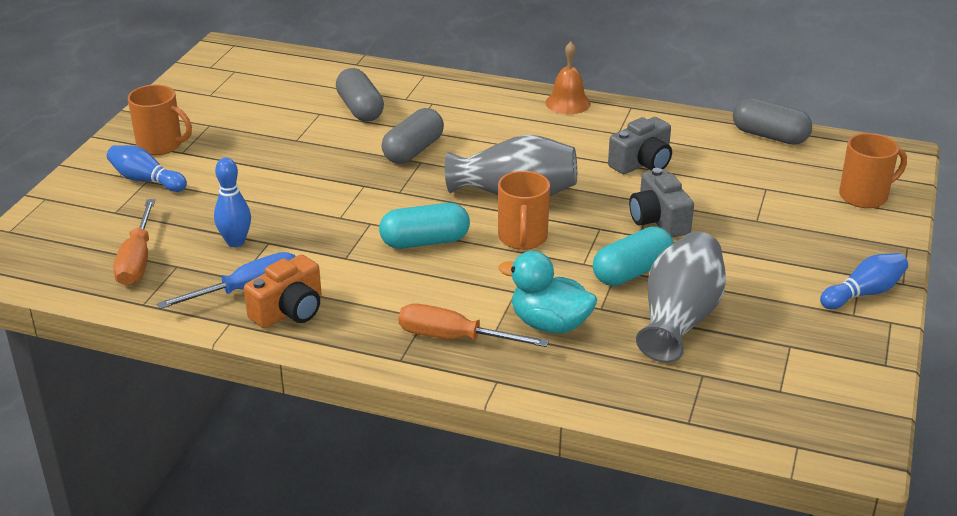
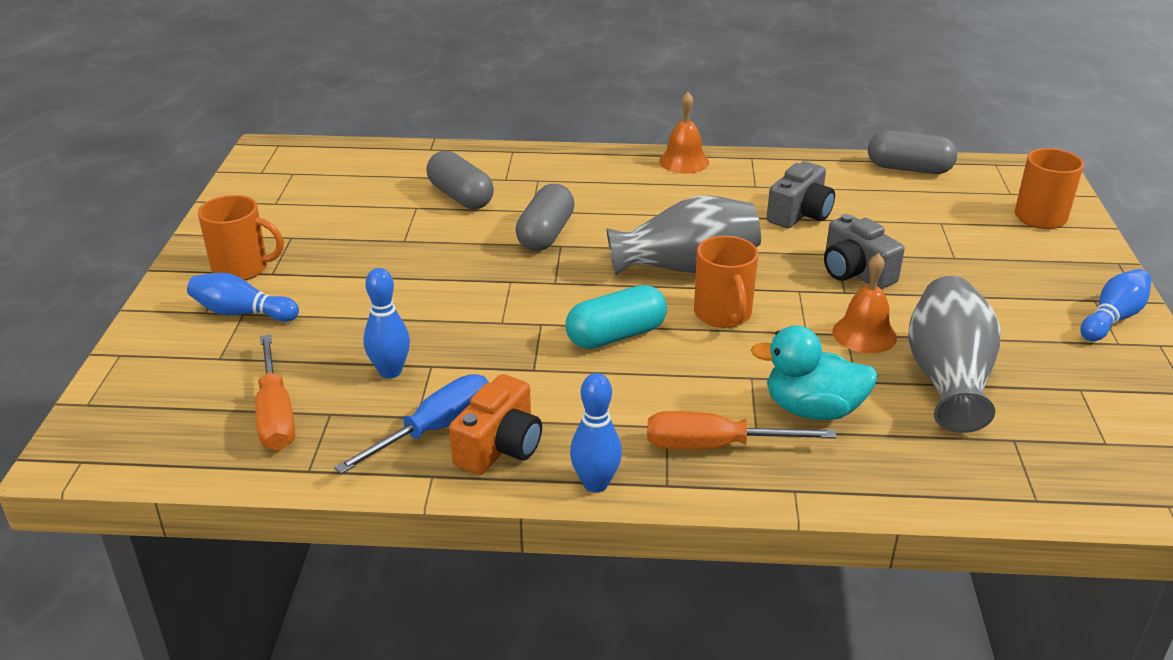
camera: 15 degrees left, 0 degrees up
(346, 349) = (595, 484): none -> blue bowling pin
(632, 272) = (864, 334): turquoise capsule -> orange bell

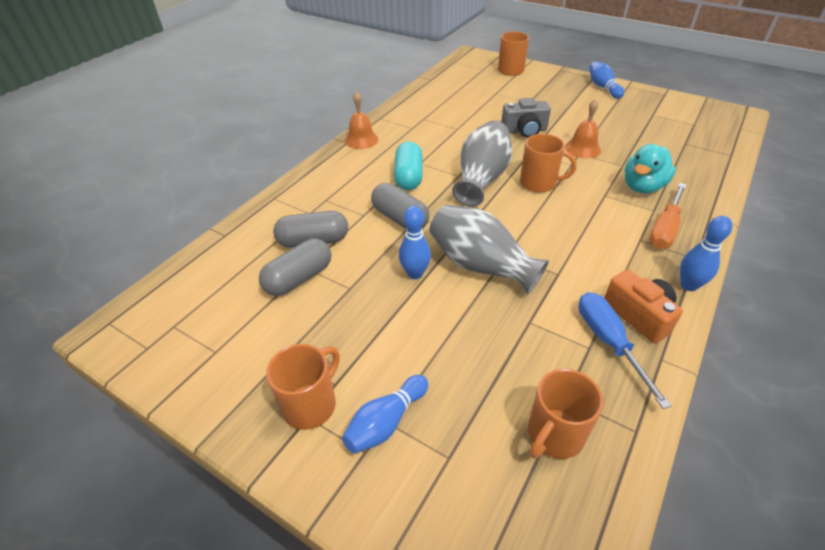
camera: 60 degrees left, 10 degrees up
(275, 414) = (554, 435): orange screwdriver -> orange mug
(390, 371) = (527, 346): blue bowling pin -> blue bowling pin (415, 274)
(616, 335) = (539, 228): turquoise capsule -> turquoise capsule (408, 177)
(800, 214) = (455, 125): grey camera -> none
(909, 169) = (438, 82): grey capsule -> grey capsule (299, 278)
(947, 379) = (631, 141): grey vase -> grey vase (481, 265)

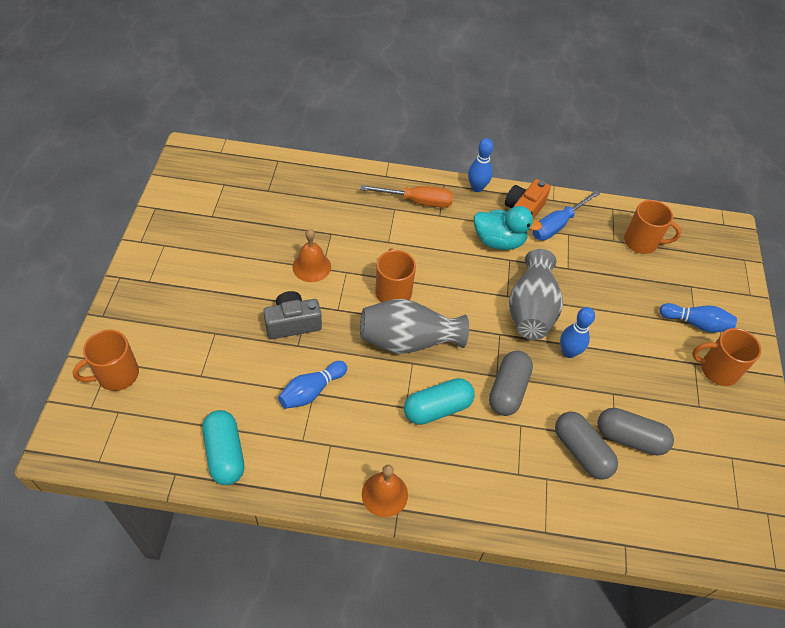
camera: 120 degrees left, 10 degrees up
(432, 94) = (225, 454): none -> turquoise capsule
(524, 131) = (292, 323): grey camera -> grey camera turned 75 degrees counterclockwise
(603, 87) = (151, 264): blue bowling pin -> blue bowling pin (311, 391)
(642, 187) = (362, 217): turquoise duck -> turquoise duck (499, 241)

